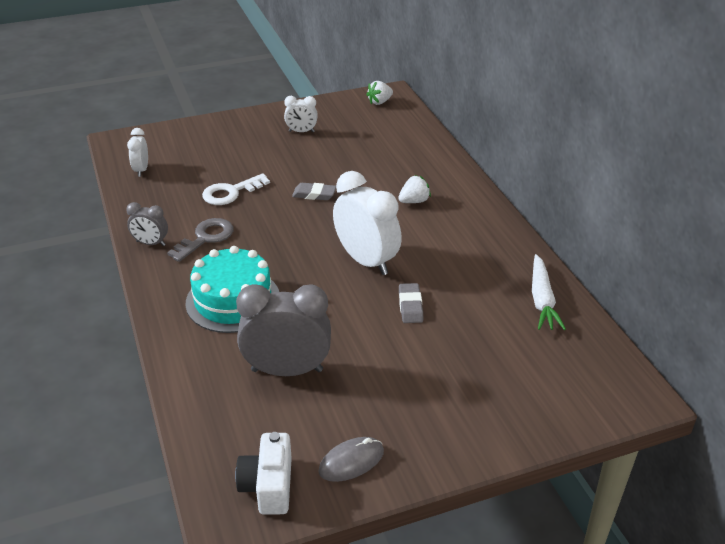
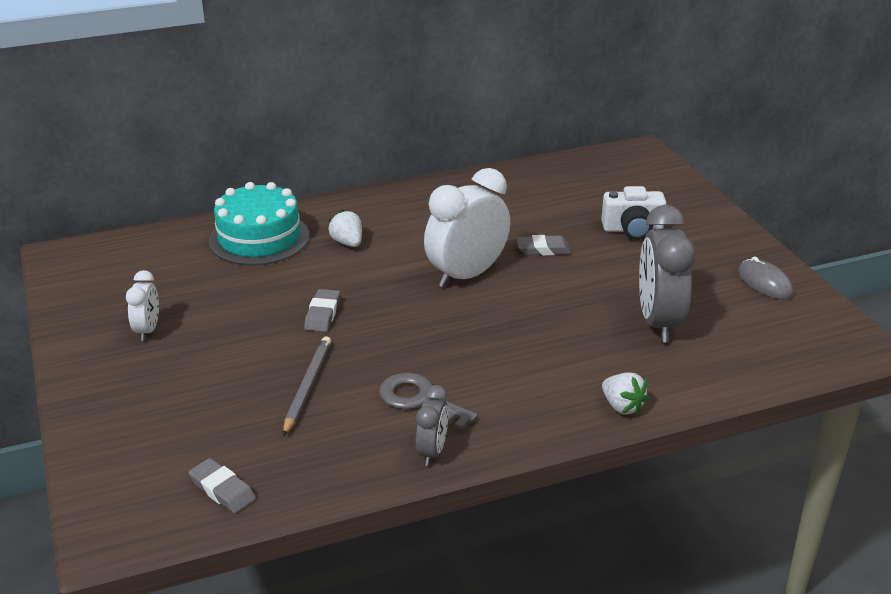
camera: 90 degrees left, 5 degrees down
(141, 170) = (222, 490): white clock -> grey eraser
(231, 192) = (307, 386): white key -> grey pencil
(233, 300) = (549, 367): turquoise cake -> turquoise cake (259, 238)
(268, 486) = (812, 326): white camera -> white camera (632, 229)
(379, 102) = (84, 264): white strawberry -> white strawberry (622, 406)
(542, 300) = (524, 181): white carrot -> none

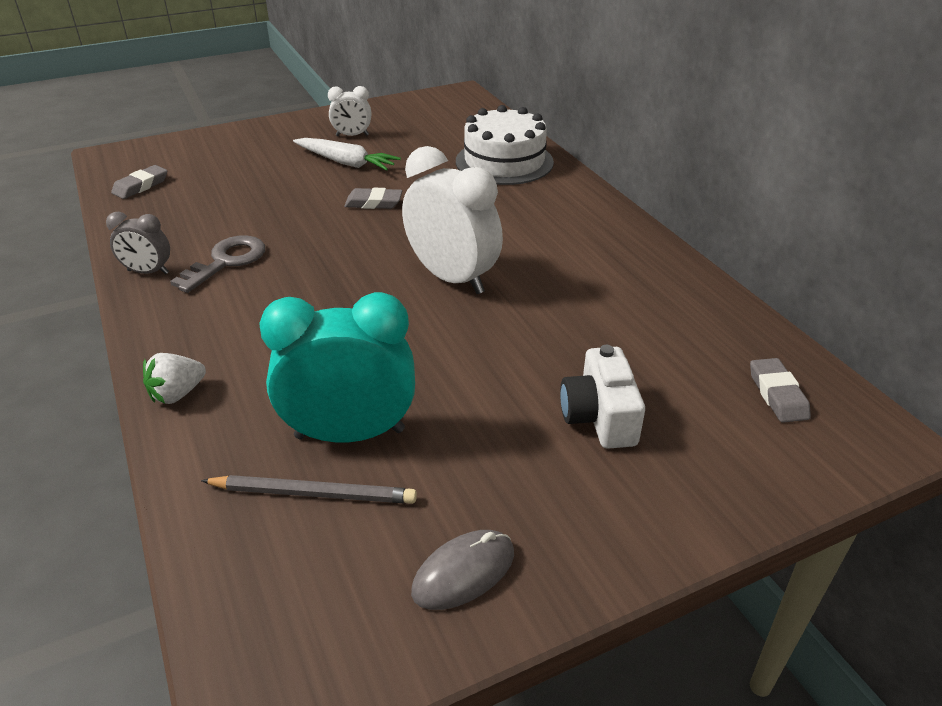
camera: 85 degrees right, 5 degrees up
(221, 333) = (346, 163): none -> white carrot
(259, 238) = (504, 162): turquoise cake -> white cake
(307, 386) = (261, 206): grey pencil -> grey pencil (313, 493)
(347, 243) = (506, 204): white strawberry -> none
(543, 249) = (522, 332): grey eraser -> grey eraser (777, 394)
(658, 322) = (350, 433): grey clock -> turquoise clock

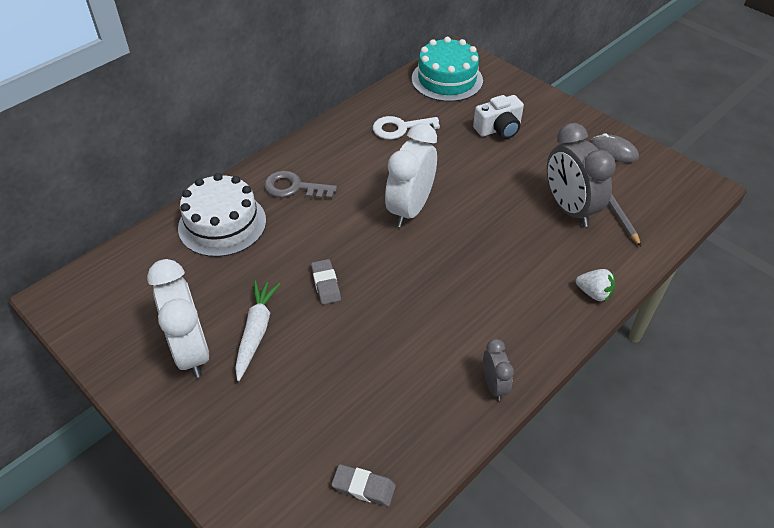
camera: 110 degrees left, 10 degrees up
(227, 261) = (454, 341): grey key -> grey key (294, 187)
(350, 433) = (569, 209): turquoise clock -> grey clock
(352, 135) = (191, 351): white clock -> white clock, size x1.94
(636, 307) = (400, 128): none -> white key
(777, 394) = (447, 79): grey eraser -> turquoise cake

